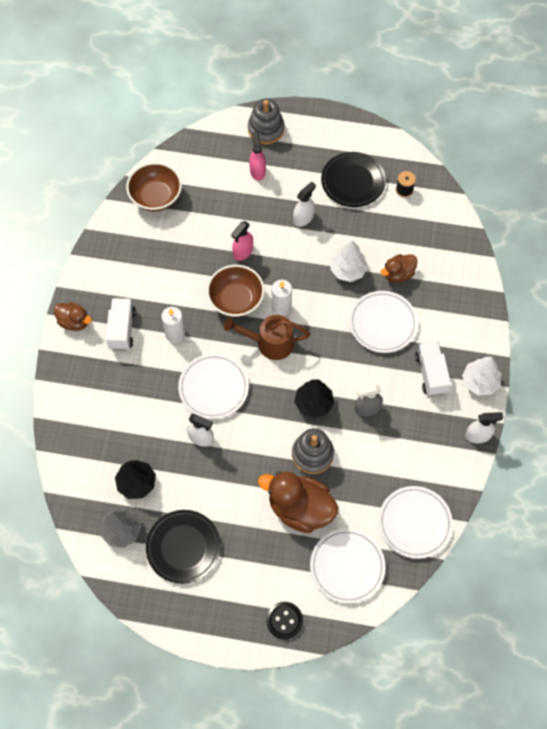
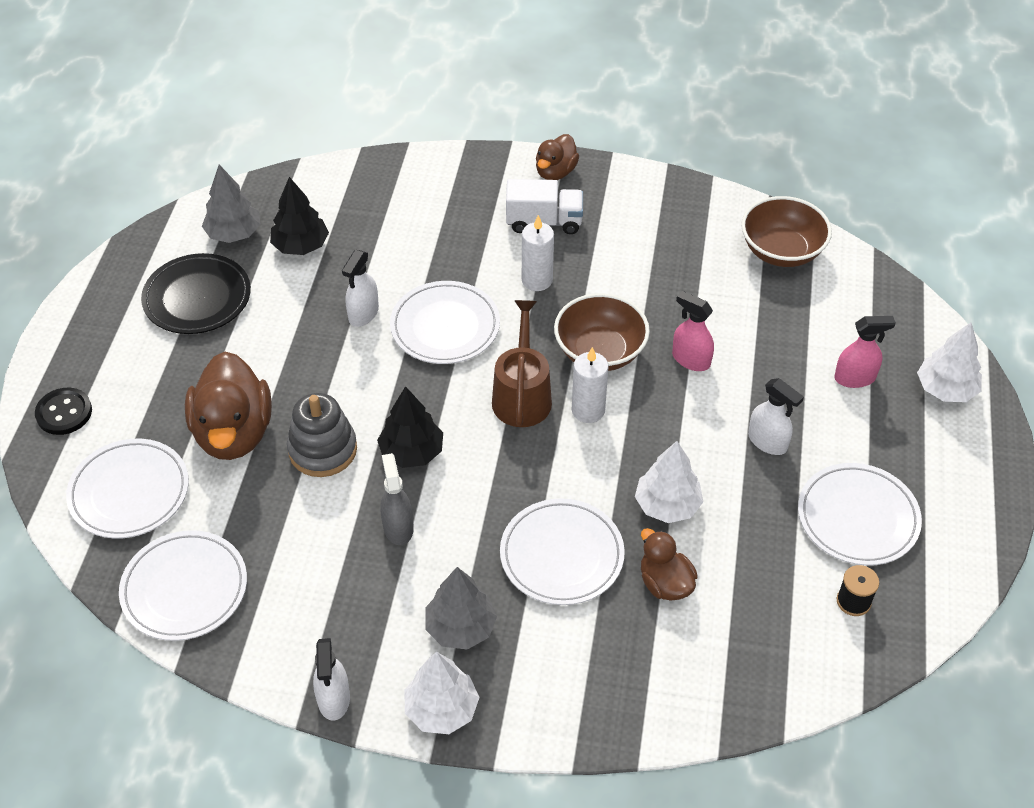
camera: 90 degrees right, 15 degrees down
(266, 129) = (945, 389): grey stacking toy -> white tree
(300, 509) = (234, 433): brown duck -> brown duck turned 150 degrees clockwise
(353, 181) = (857, 517): black plate -> white plate
(431, 373) = (460, 627): white truck -> grey tree

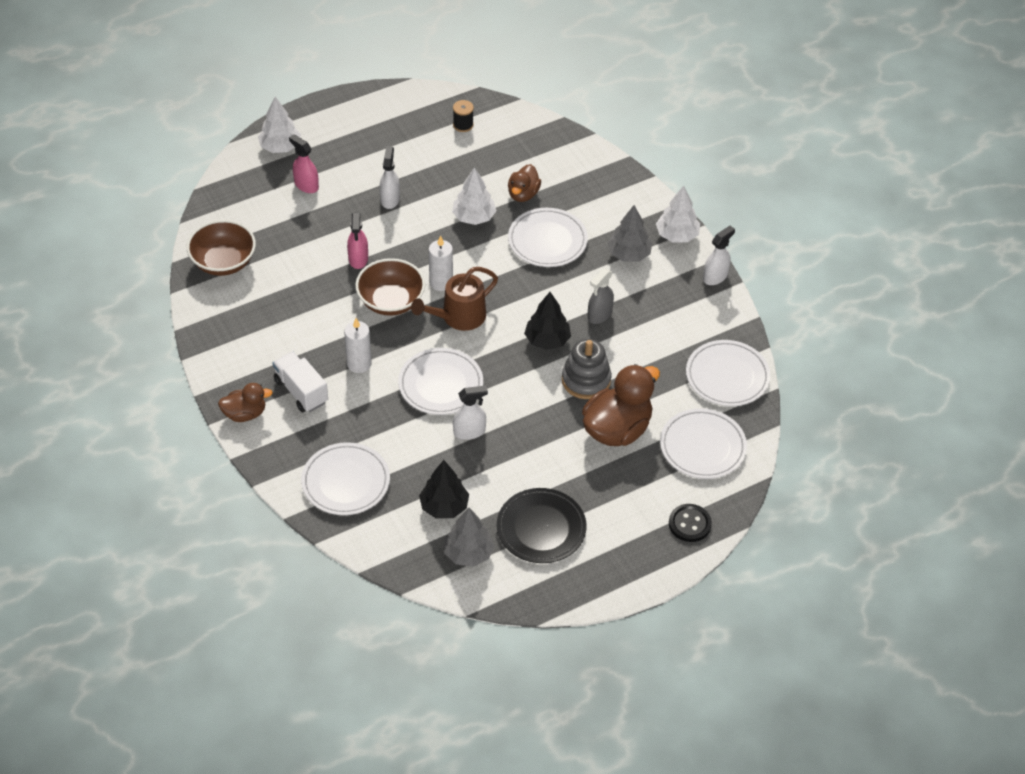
camera: 130 degrees left, 0 degrees up
(857, 517) = (408, 144): white plate -> white plate (346, 482)

